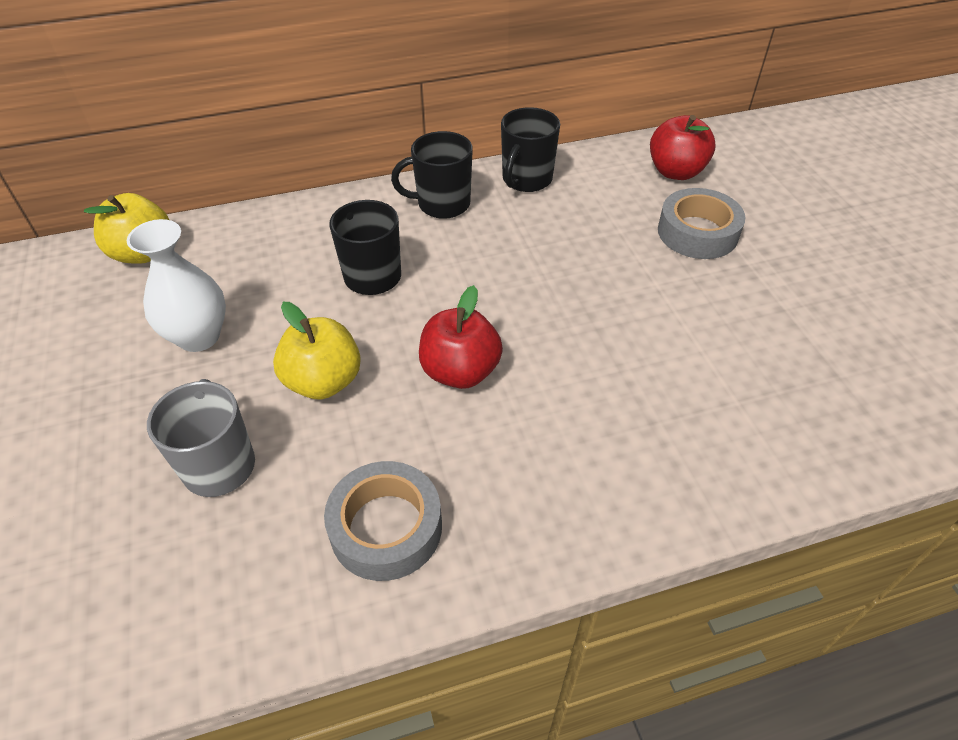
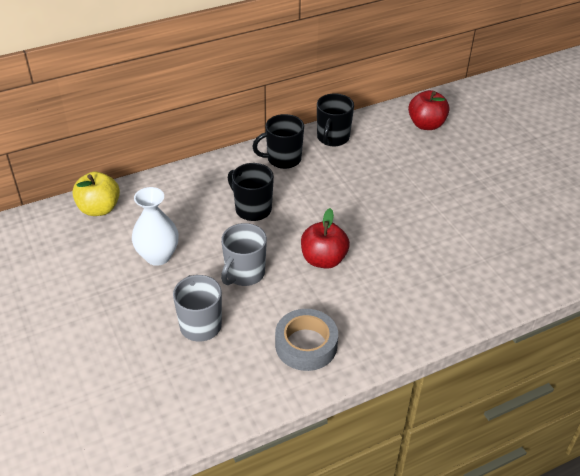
camera: 10 degrees left, 5 degrees down
(323, 381) = (244, 274): yellow apple -> grey mug
(697, 232) = (446, 163): grey tape -> none

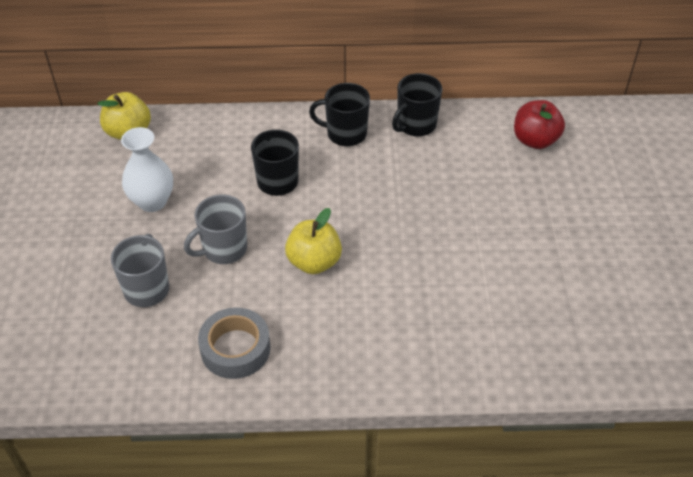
camera: 25 degrees right, 5 degrees up
(323, 259) = (314, 262): red apple -> yellow apple

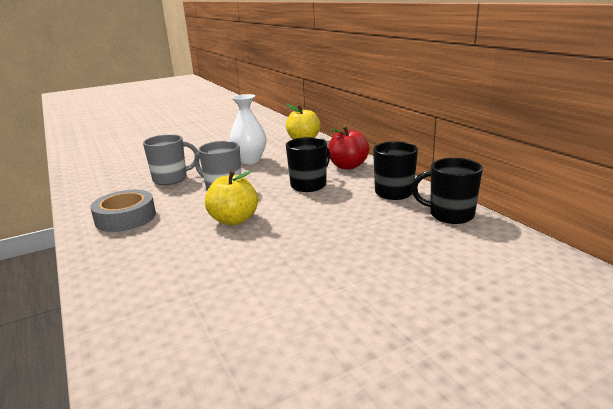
camera: 65 degrees right, 25 degrees down
(535, 140) = (542, 285): red apple -> red apple (348, 166)

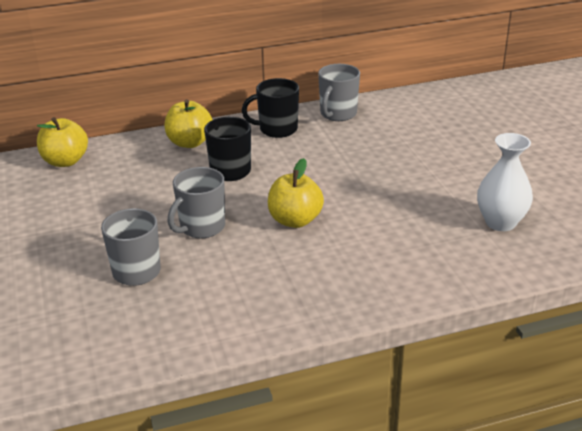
camera: 80 degrees left, 10 degrees up
(125, 218) = (250, 298): grey tape -> none
(250, 160) = (112, 206): white vase -> white vase (500, 222)
(348, 166) = (190, 142): red apple -> yellow apple
(450, 215) = (338, 114): black mug -> grey mug

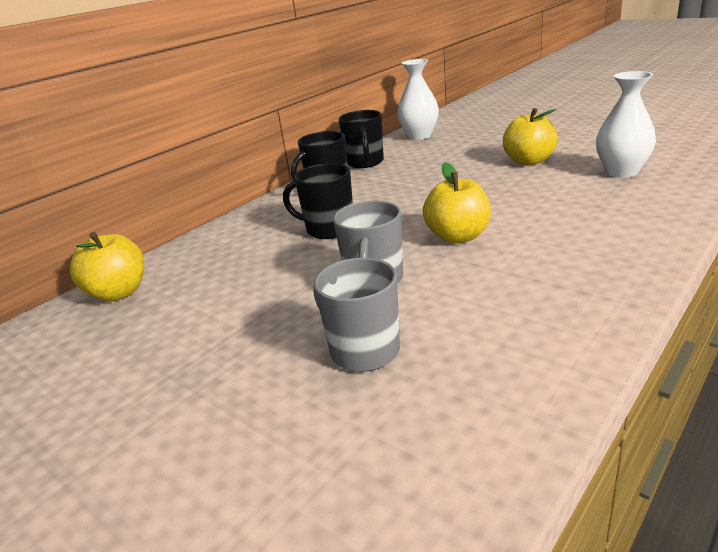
camera: 30 degrees left, 5 degrees down
(190, 142) = (252, 226): yellow apple -> yellow apple (529, 161)
(338, 114) = (365, 162): grey mug -> black mug
(419, 102) = (419, 136): none -> white vase

